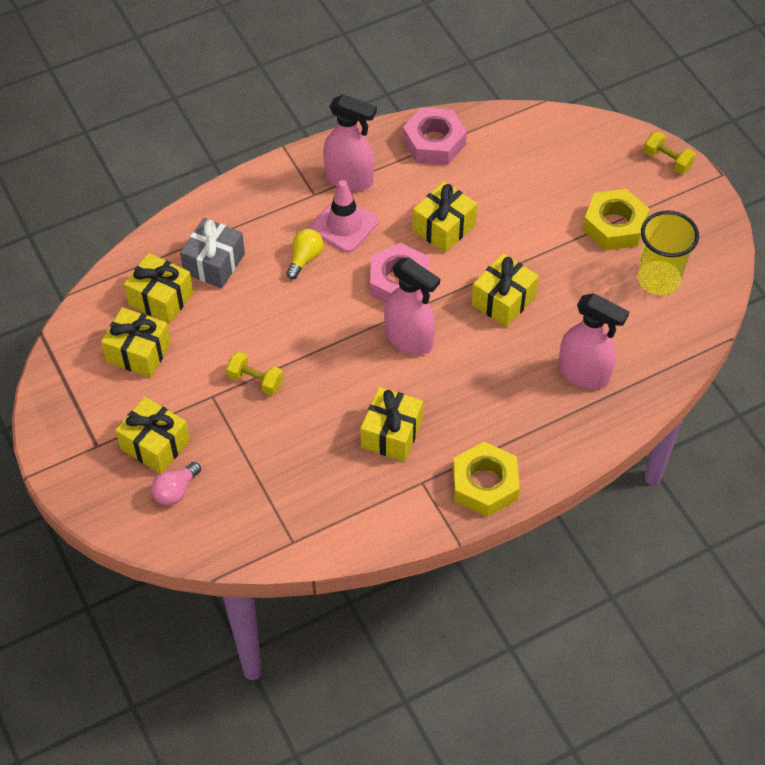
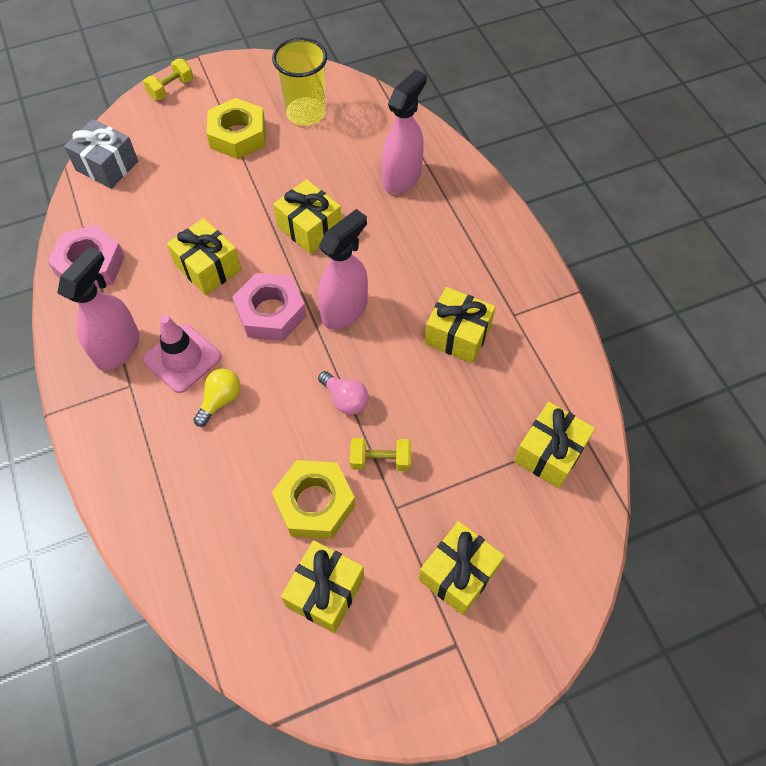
camera: 85 degrees left, 5 degrees up
(161, 299) = (248, 563): yellow gift -> yellow gift (549, 453)
(175, 491) = (521, 551): pink light bulb -> pink light bulb (345, 399)
(214, 263) = (207, 498): grey gift -> grey gift (107, 166)
(255, 381) = (380, 460): yellow dumbbell -> yellow dumbbell turned 60 degrees clockwise
(305, 258) = (220, 400): yellow light bulb -> yellow light bulb turned 90 degrees clockwise
(485, 484) = (517, 264): yellow nut -> yellow nut (315, 503)

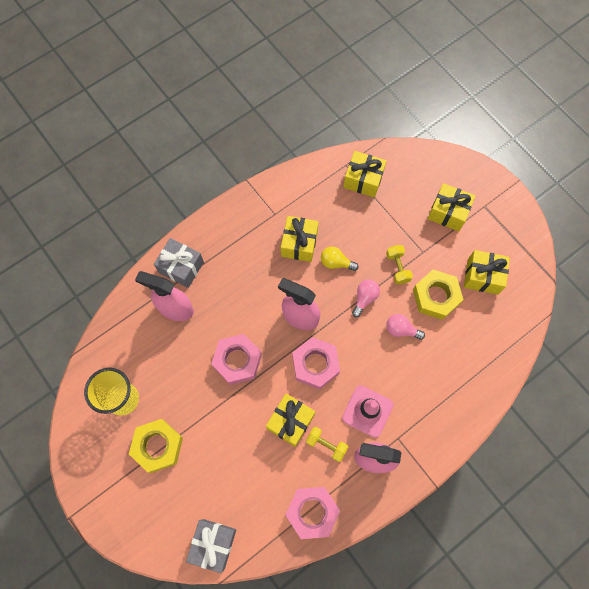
camera: 105 degrees left, 10 degrees up
(171, 88) = (115, 525): yellow dumbbell -> yellow dumbbell (326, 445)
(220, 400) = (389, 374): yellow light bulb -> yellow light bulb (336, 262)
(280, 435) = (401, 329): none -> pink light bulb
(310, 228) = (237, 361): yellow gift -> pink nut
(458, 193) = (181, 267): none -> grey gift

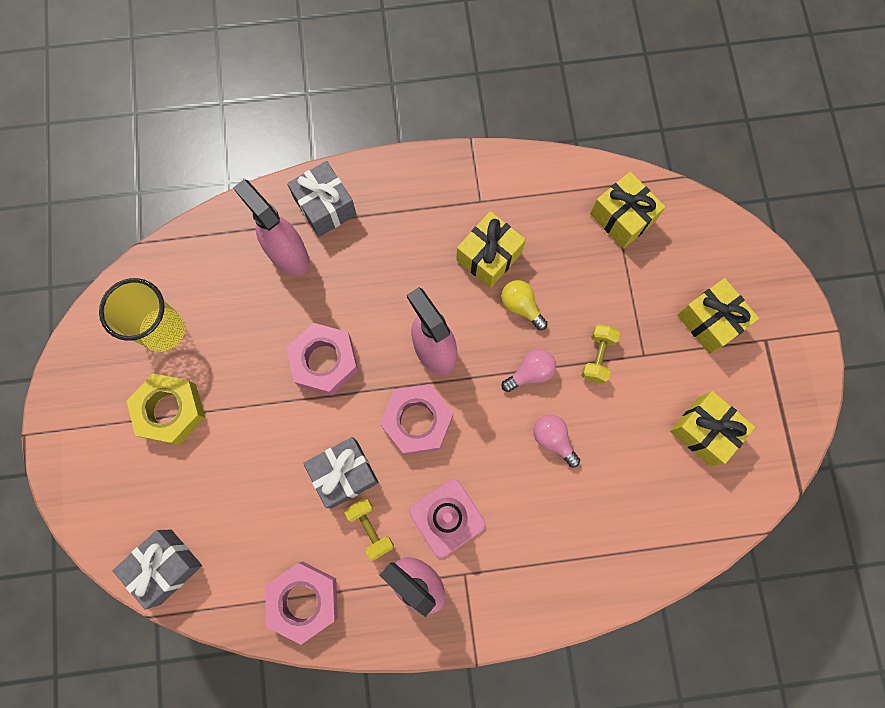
camera: 30 degrees right, 5 degrees up
(290, 421) = (344, 474): yellow gift -> grey gift
(436, 296) = (625, 422): yellow nut -> none

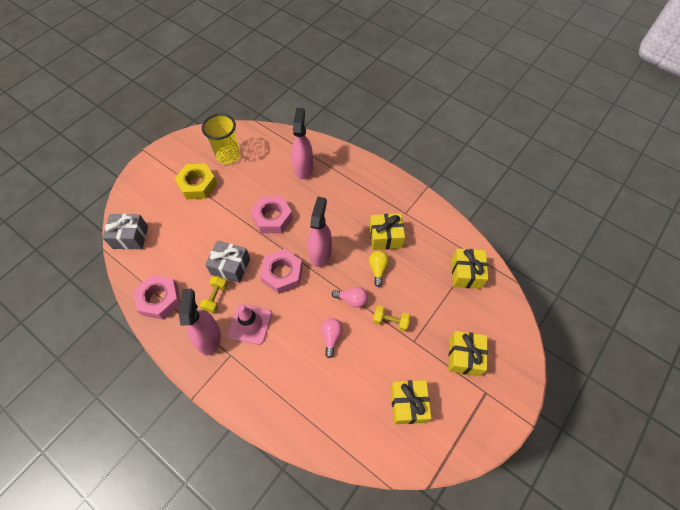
camera: 45 degrees right, 15 degrees down
(325, 207) = (337, 163): grey gift -> none
(597, 357) = (390, 321): yellow dumbbell -> yellow dumbbell turned 45 degrees clockwise

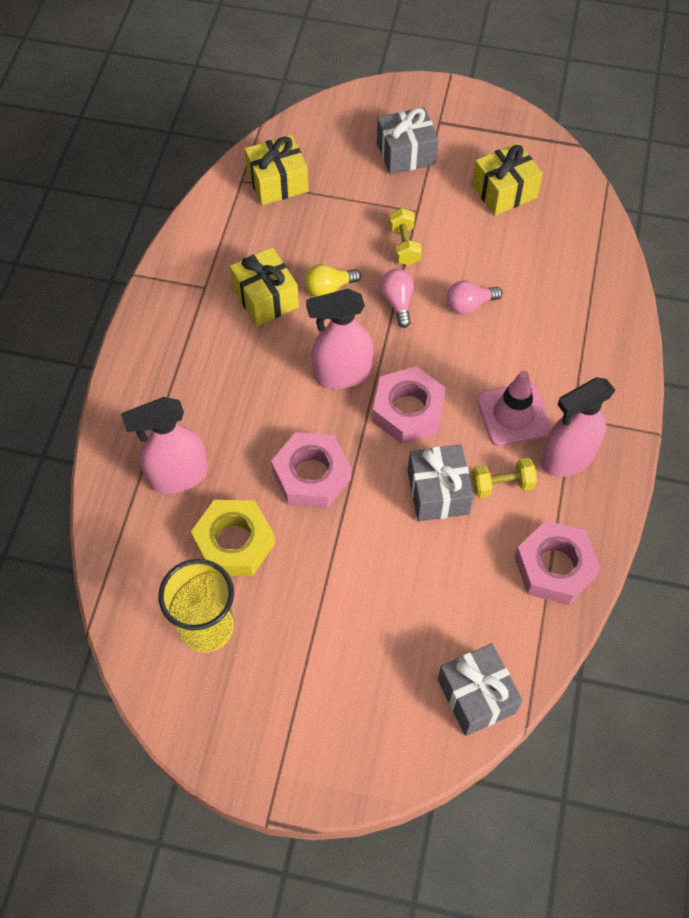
camera: 115 degrees left, 0 degrees up
(197, 185) = (303, 645): yellow nut -> yellow nut (234, 543)
(464, 357) = (406, 153): yellow gift -> grey gift

